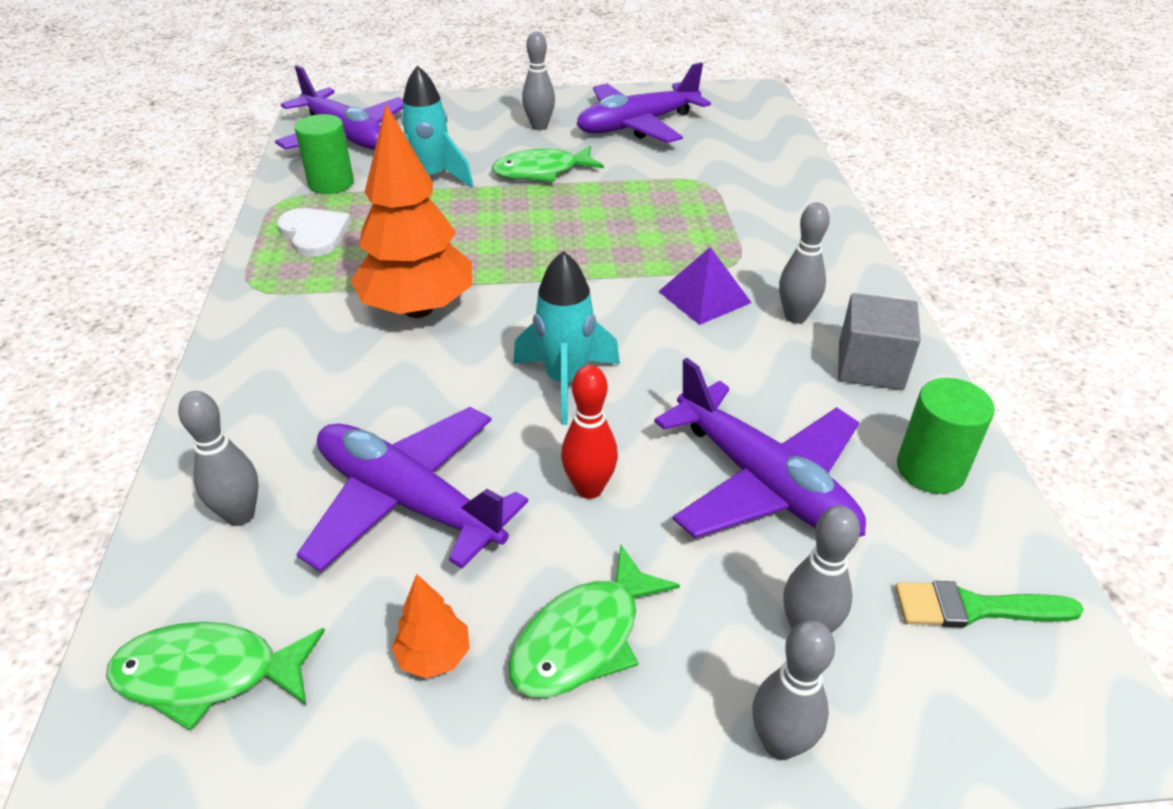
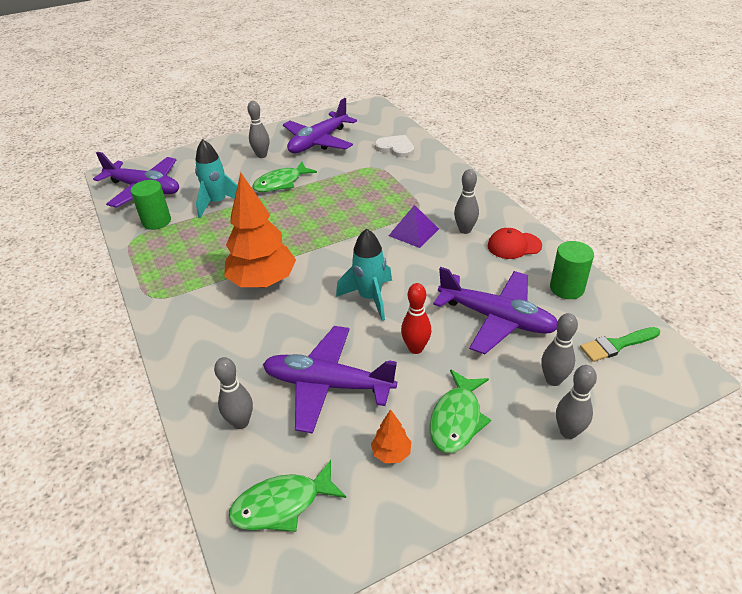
camera: 20 degrees left, 0 degrees up
(314, 234) = (168, 255): white heart -> white heart (395, 148)
(870, 366) = (514, 245): grey cube -> red cap

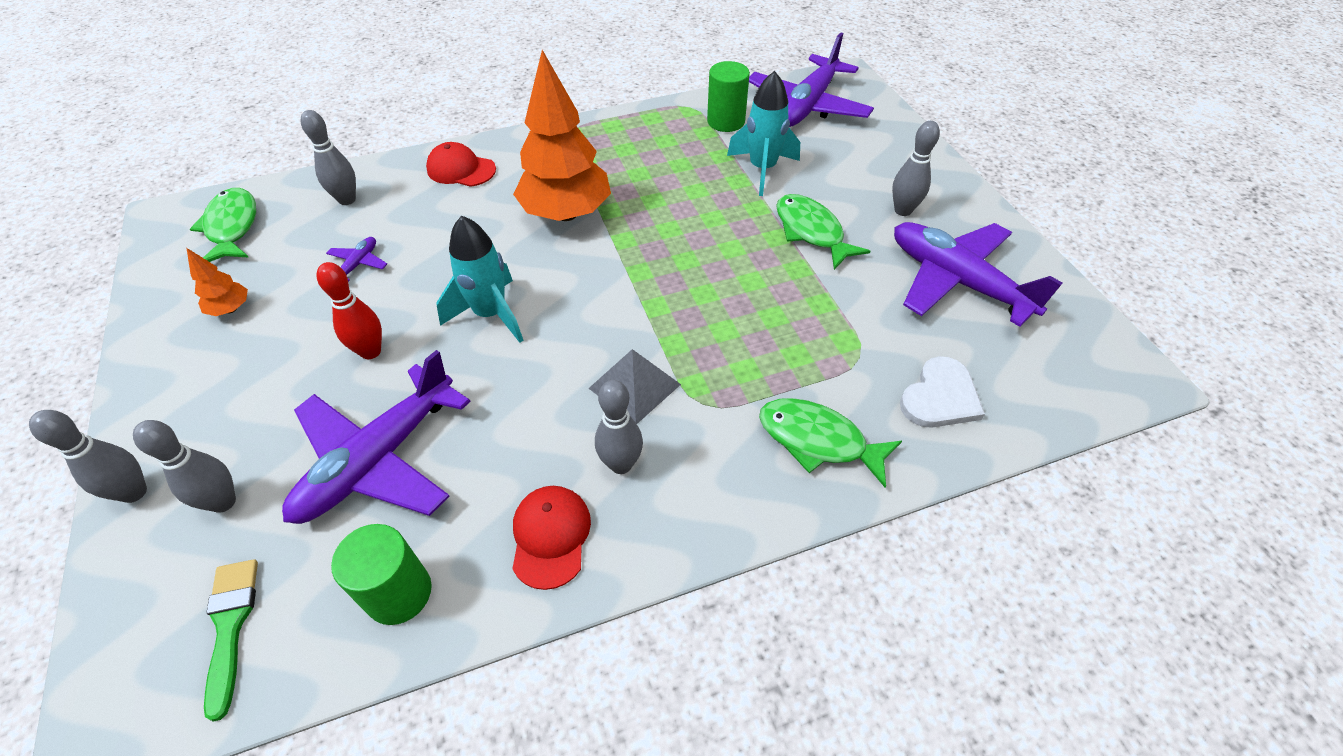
camera: 95 degrees right, 10 degrees up
(201, 353) = (461, 169): none -> red cap
(328, 385) = (358, 264): purple plane -> purple plane, size x0.41
(413, 232) = (634, 386): purple pyramid -> grey pyramid
(457, 419) = (234, 375): green fish -> green fish (818, 440)

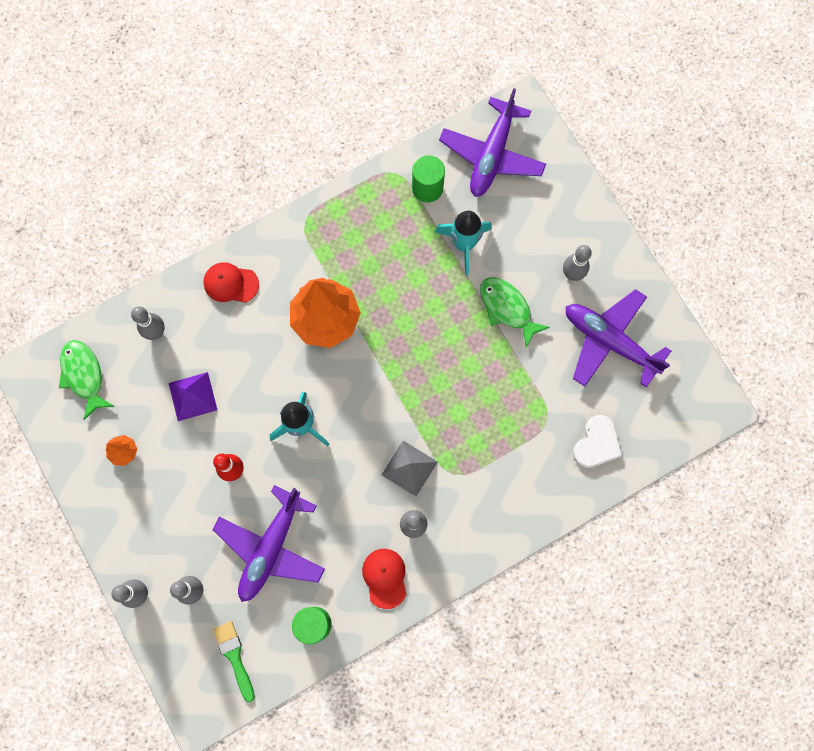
camera: 10 degrees left, 25 degrees up
(358, 264) = (193, 396): purple plane -> purple pyramid
(818, 440) = (525, 489): green fish -> none

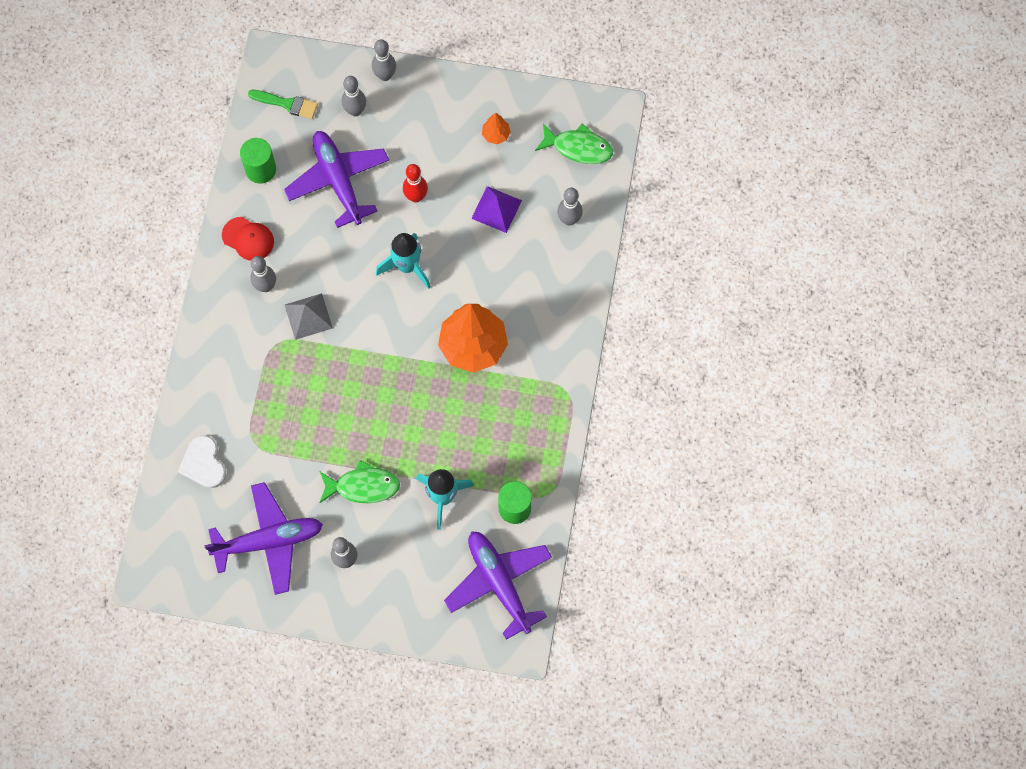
camera: 130 degrees right, 5 degrees down
(230, 283) = (562, 300): red cap -> none

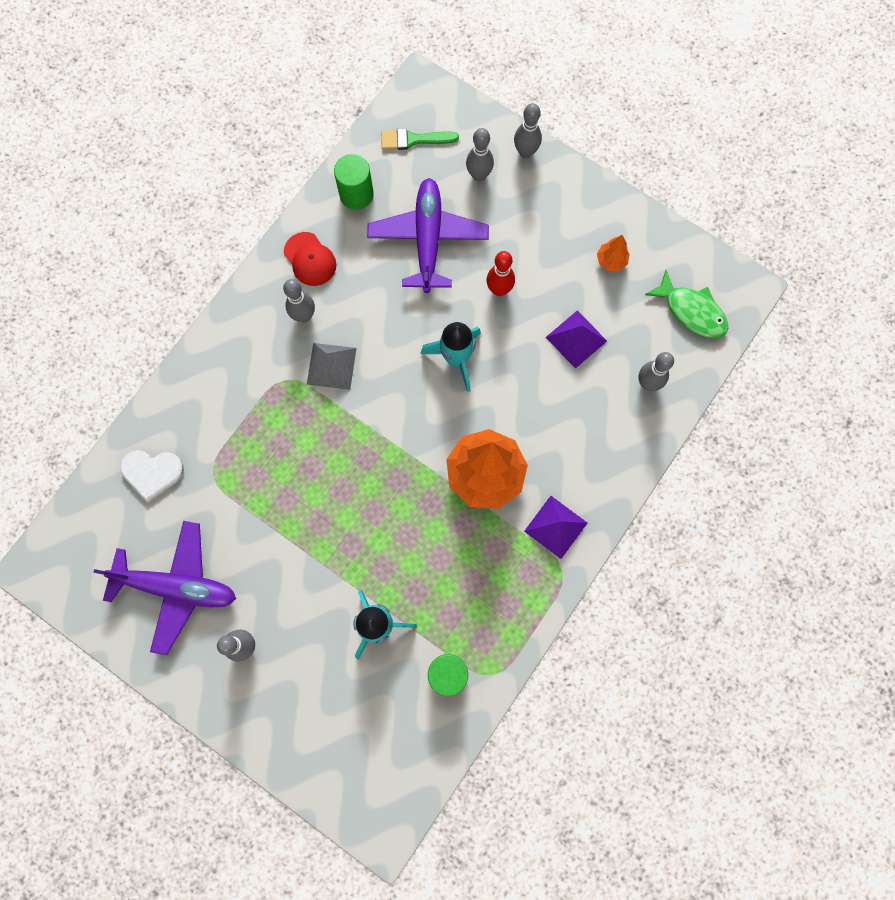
camera: 25 degrees right, 5 degrees up
(203, 463) = (152, 473): white heart -> white heart turned 90 degrees counterclockwise
(287, 104) = (414, 140): green brush -> green brush turned 135 degrees clockwise
(363, 486) = (300, 573): green fish -> none
(499, 583) = (392, 750): purple plane -> none
(547, 362) = (555, 527): none -> purple pyramid

